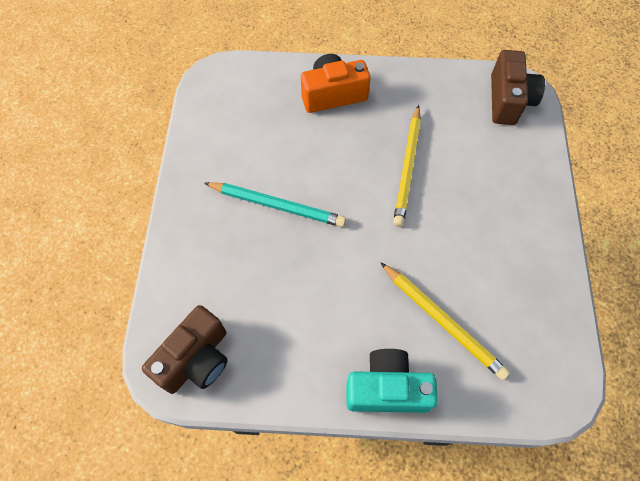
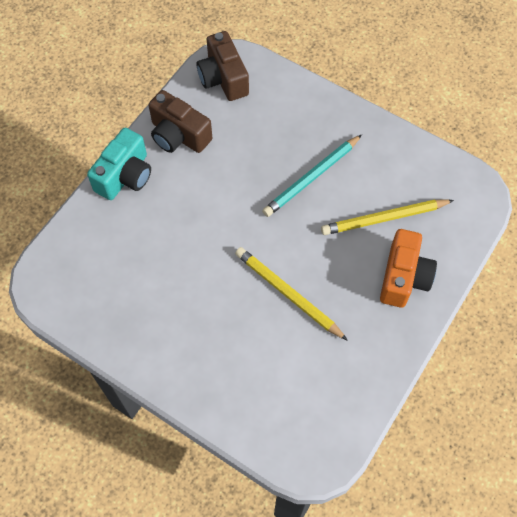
camera: 120 degrees right, 0 degrees up
(442, 321) = (143, 238): yellow pencil -> yellow pencil (384, 218)
(508, 100) = (308, 435): brown camera -> brown camera (178, 135)

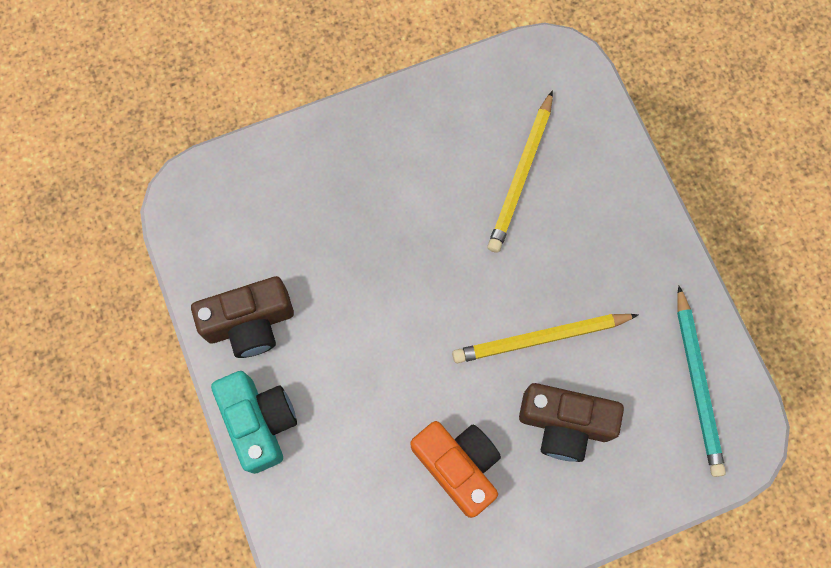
camera: 55 degrees left, 10 degrees up
(223, 78) = (209, 220): brown camera -> brown camera (564, 424)
(311, 177) = (416, 214): turquoise pencil -> turquoise pencil (697, 384)
(403, 277) = (602, 206): orange camera -> orange camera (458, 466)

